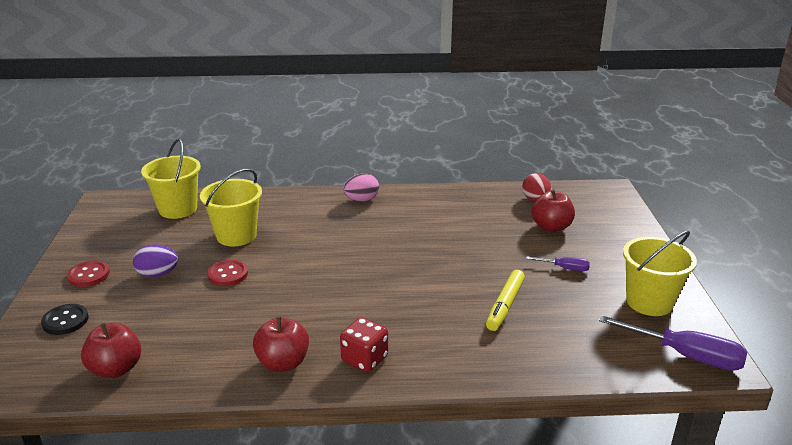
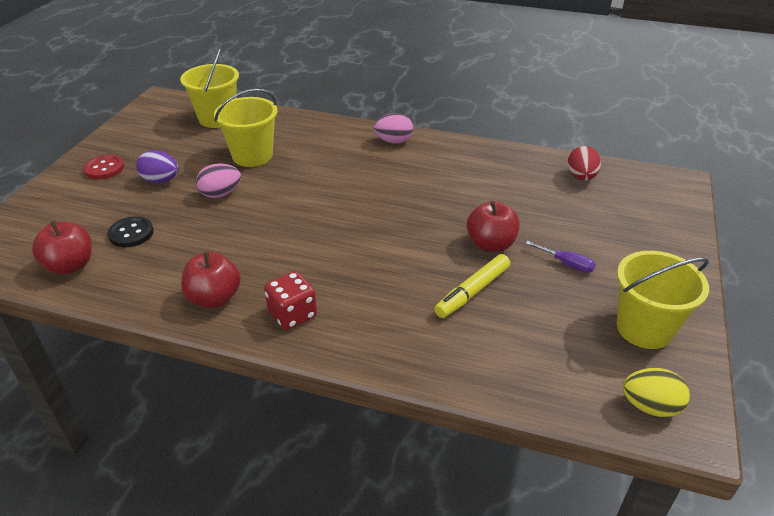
camera: 20 degrees right, 10 degrees up
(65, 321) = (59, 208): black button -> black button (131, 233)
(228, 274) = (221, 194): red button -> pink egg
(551, 227) = (580, 212): red apple -> red apple (490, 244)
(685, 355) = (650, 406): purple screwdriver -> yellow egg

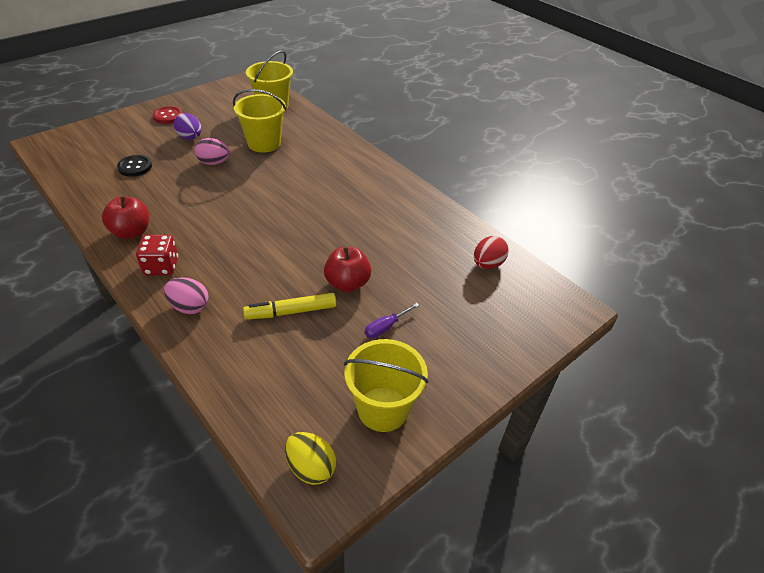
camera: 30 degrees right, 5 degrees up
(70, 266) = (82, 173): red apple -> none
(393, 141) = (373, 172): pink egg -> pink egg (189, 307)
(566, 264) = (386, 327): purple screwdriver -> purple screwdriver turned 75 degrees clockwise

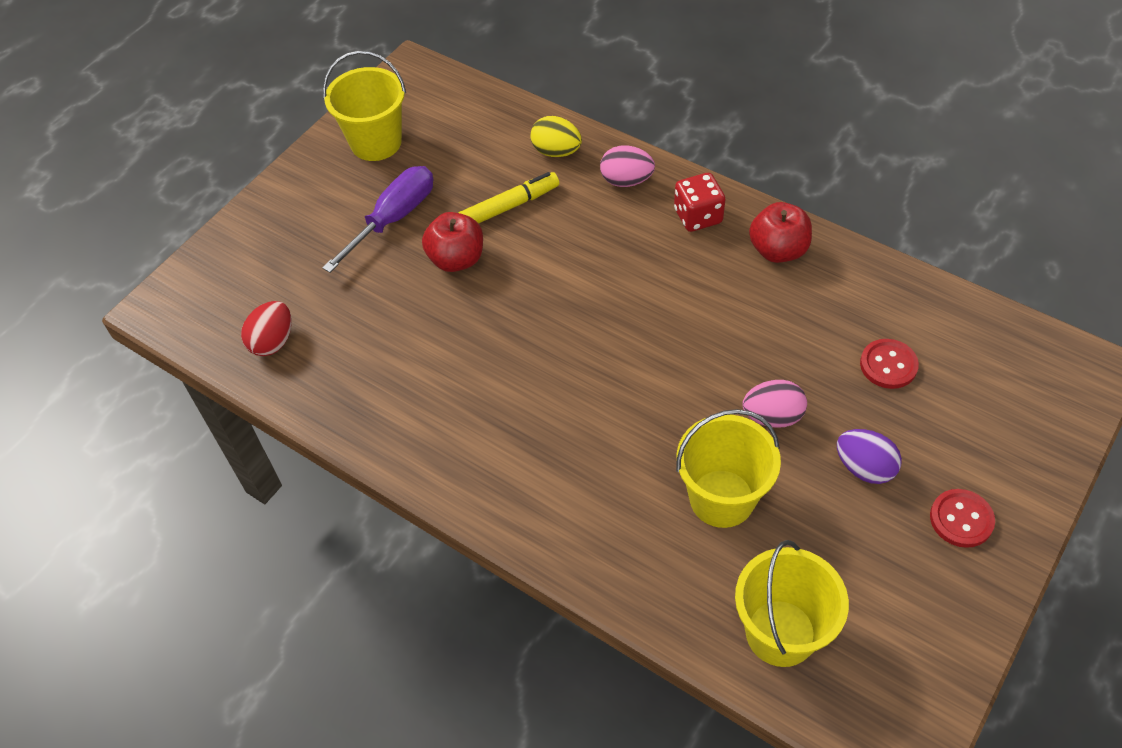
camera: 170 degrees right, 10 degrees up
(135, 167) = (888, 365): black button -> red button
(311, 467) = (427, 87): yellow egg -> yellow egg (556, 151)
(386, 327) = (393, 219): purple screwdriver -> purple screwdriver, size x1.93

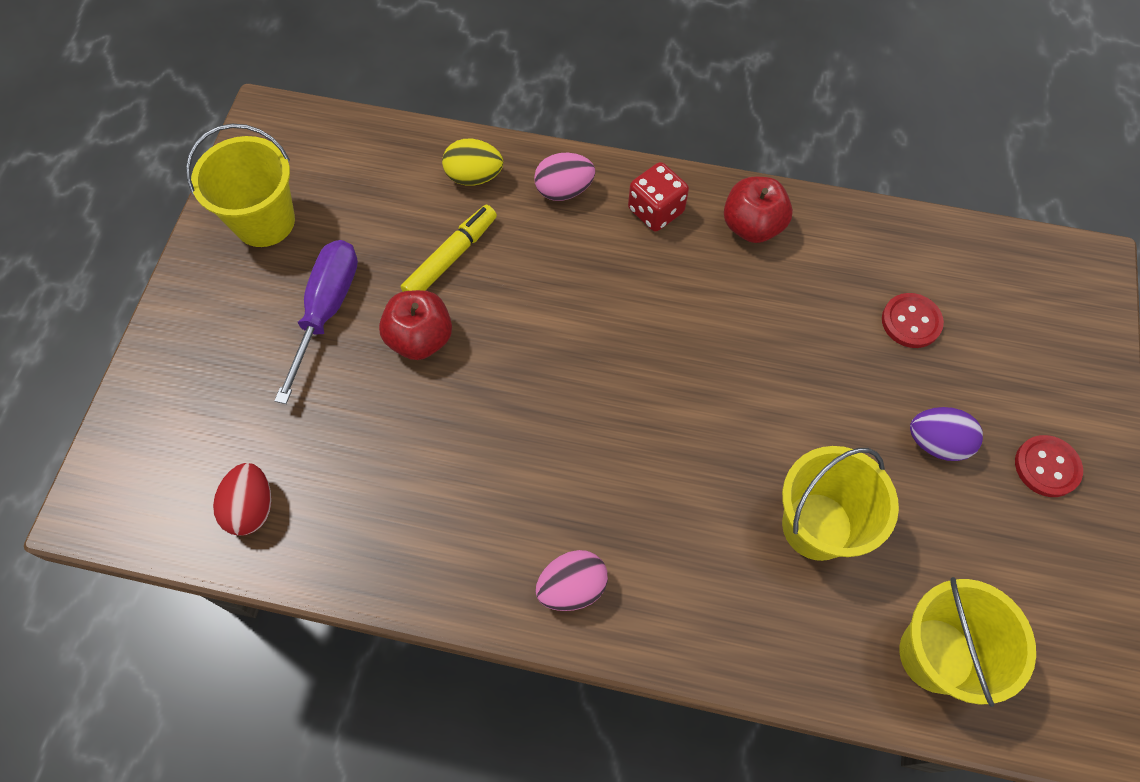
camera: 25 degrees left, 10 degrees up
(772, 416) = (826, 416): pink egg -> pink egg (572, 587)

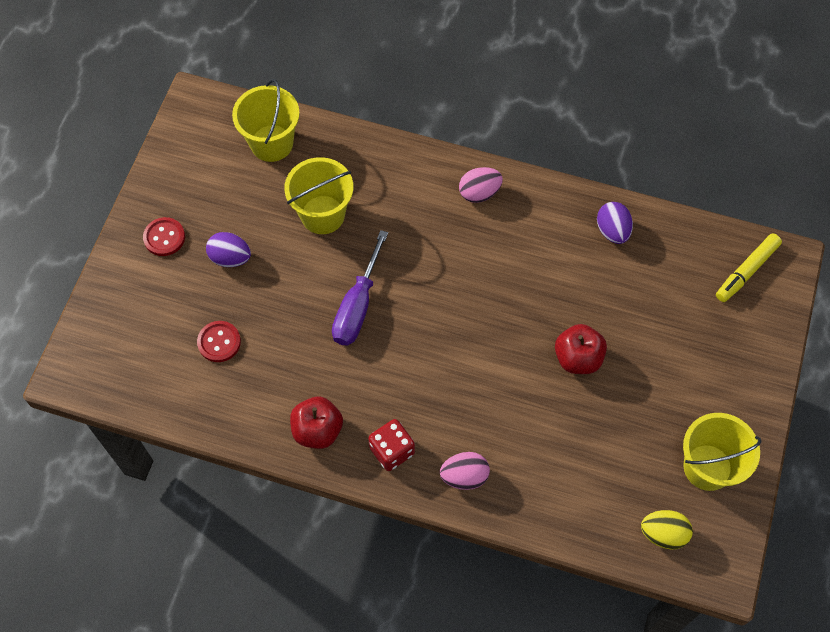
camera: 175 degrees left, 0 degrees up
(252, 508) = (682, 253): red egg -> none
(326, 311) = (649, 385): purple screwdriver -> purple screwdriver (358, 305)
(357, 536) = (612, 231): none -> purple egg
(450, 258) = (557, 422): yellow marker -> yellow marker (747, 271)
(474, 176) = (538, 496): yellow egg -> yellow egg (663, 534)

